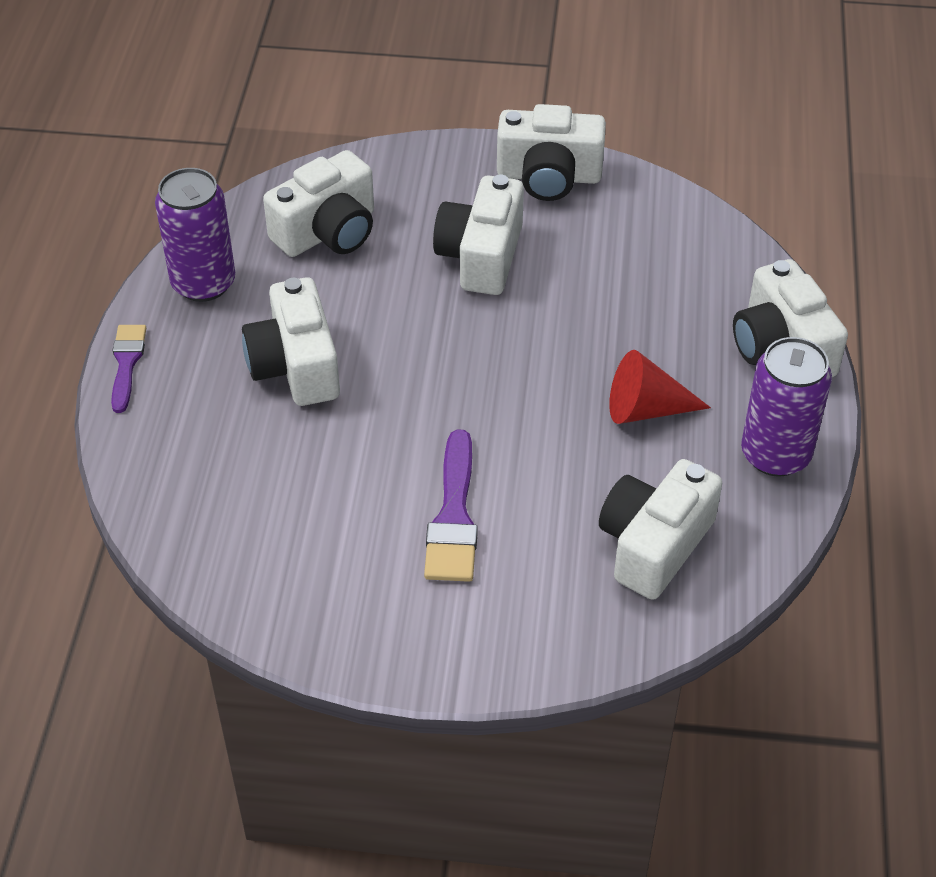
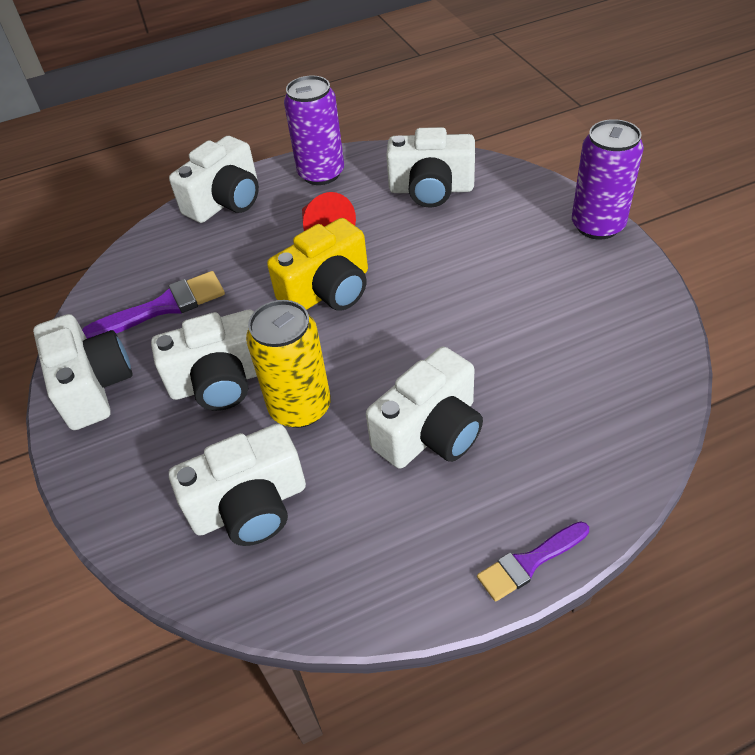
camera: 115 degrees left, 0 degrees up
(203, 283) = (384, 568): purple can -> purple can (597, 225)
(328, 232) = (250, 506): white camera -> white camera turned 135 degrees clockwise
(402, 295) = (300, 407): none -> yellow can
(454, 517) = (490, 273): purple brush -> purple brush (163, 307)
(542, 373) = (328, 290): none -> yellow camera

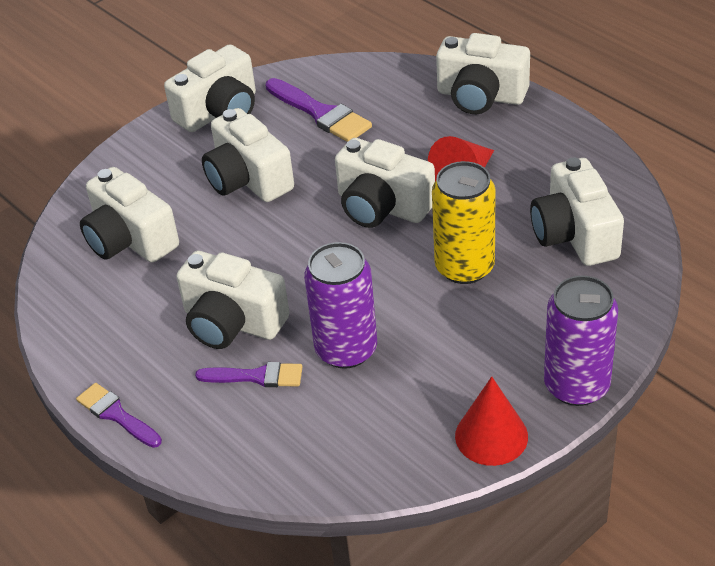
camera: 70 degrees right, 5 degrees down
(300, 407) = (235, 234): yellow can -> yellow can (464, 267)
(321, 173) = (559, 145): purple can -> purple can (346, 349)
(328, 290) = (382, 206): yellow camera -> white camera
(515, 425) = (256, 376): none -> purple brush
(638, 282) = (491, 436): none -> red cone

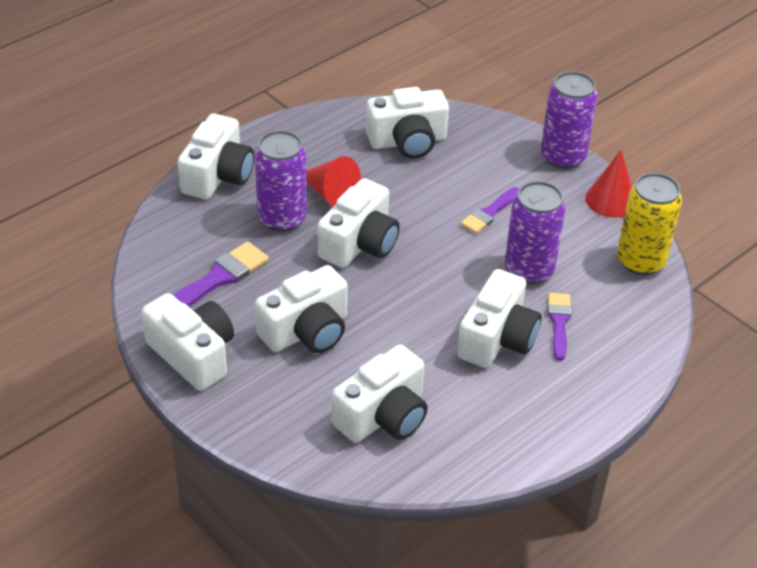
camera: 95 degrees left, 0 degrees up
(116, 415) = (604, 410): purple brush -> purple brush (489, 213)
(417, 147) = (282, 218): none -> purple can
(464, 267) = (440, 200): yellow can -> yellow can (640, 261)

